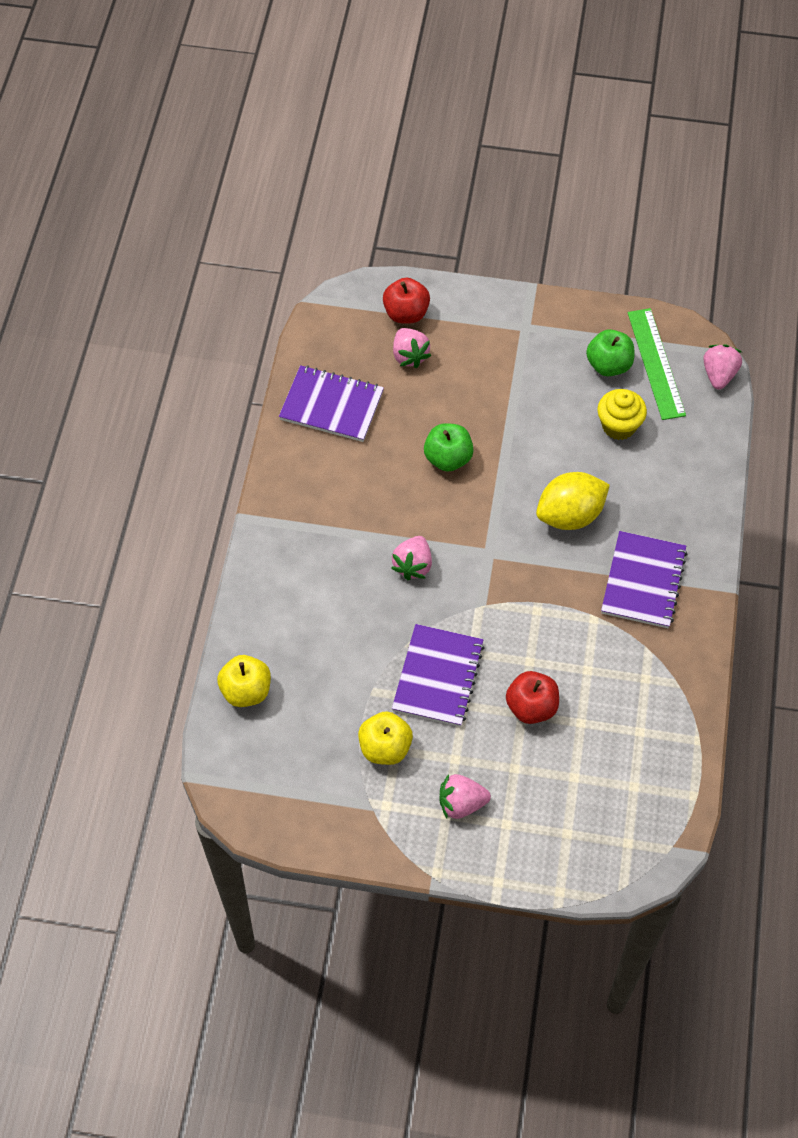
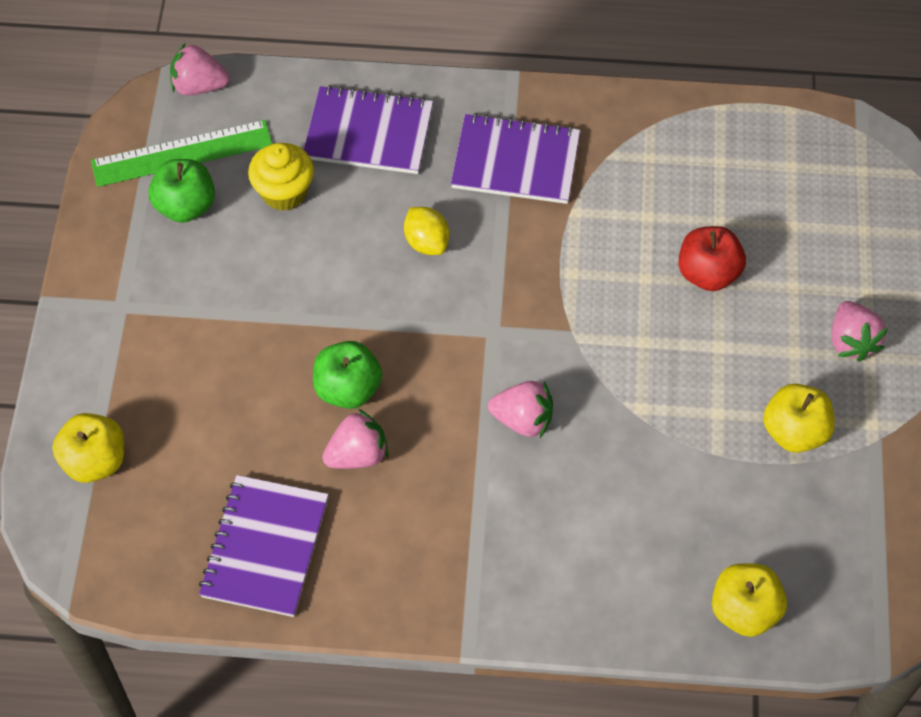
camera: 95 degrees left, 0 degrees up
(406, 313) = (95, 461): red apple -> yellow apple
(409, 356) = (173, 450): pink strawberry -> pink strawberry (357, 454)
(438, 677) = (684, 378): purple notebook -> purple notebook (369, 133)
(570, 515) = (426, 242): yellow lemon -> yellow lemon, size x0.59

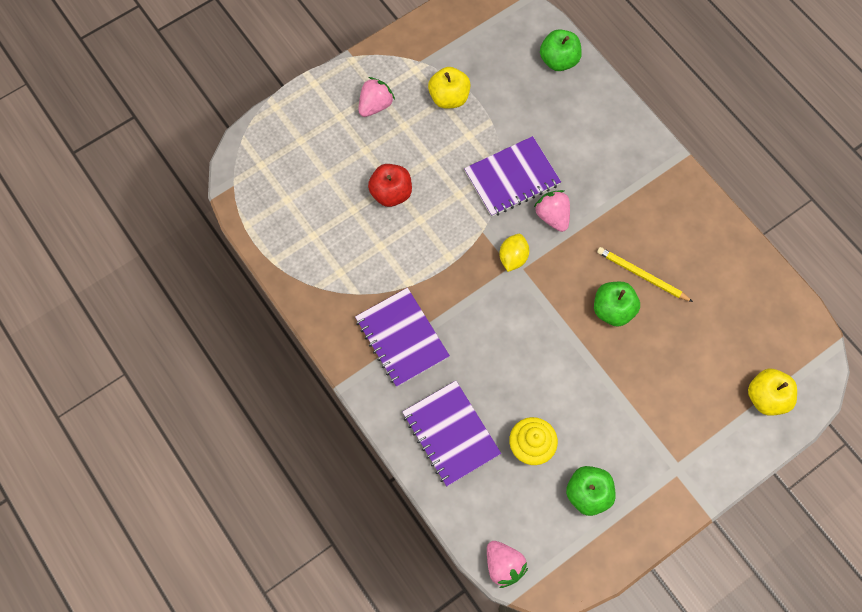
camera: 130 degrees left, 10 degrees up
(182, 154) = (557, 529): green ruler -> none
(265, 547) = (726, 277): purple notebook -> purple notebook (512, 178)
(357, 454) = (641, 275): pink strawberry -> yellow pencil
(426, 242) = (494, 342): yellow lemon -> yellow lemon (513, 257)
(744, 610) = (558, 60): yellow apple -> green apple

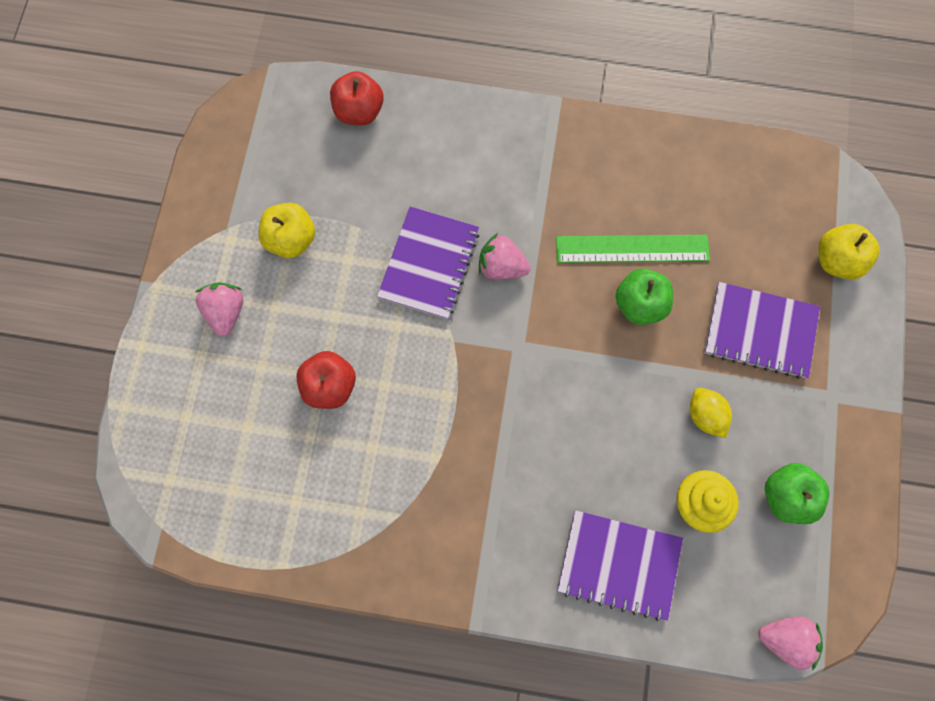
camera: 45 degrees left, 5 degrees up
(401, 338) = (483, 518): purple notebook -> purple notebook (759, 331)
(513, 257) = (505, 340): yellow lemon -> yellow lemon (704, 415)
(558, 60) = (359, 111): green apple -> red apple
(641, 275) = (632, 248): yellow pencil -> green ruler

